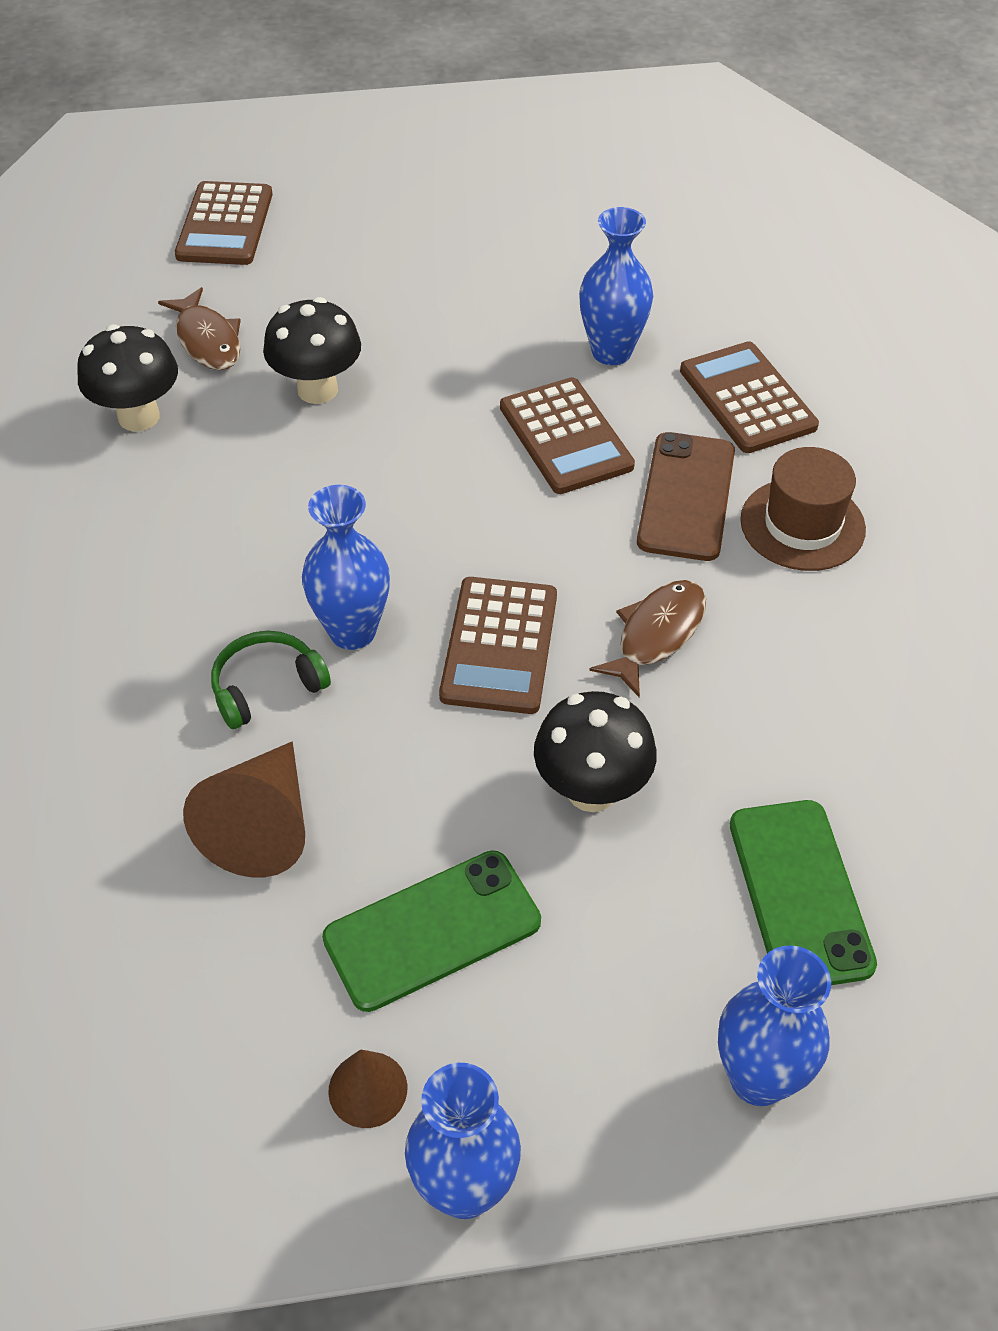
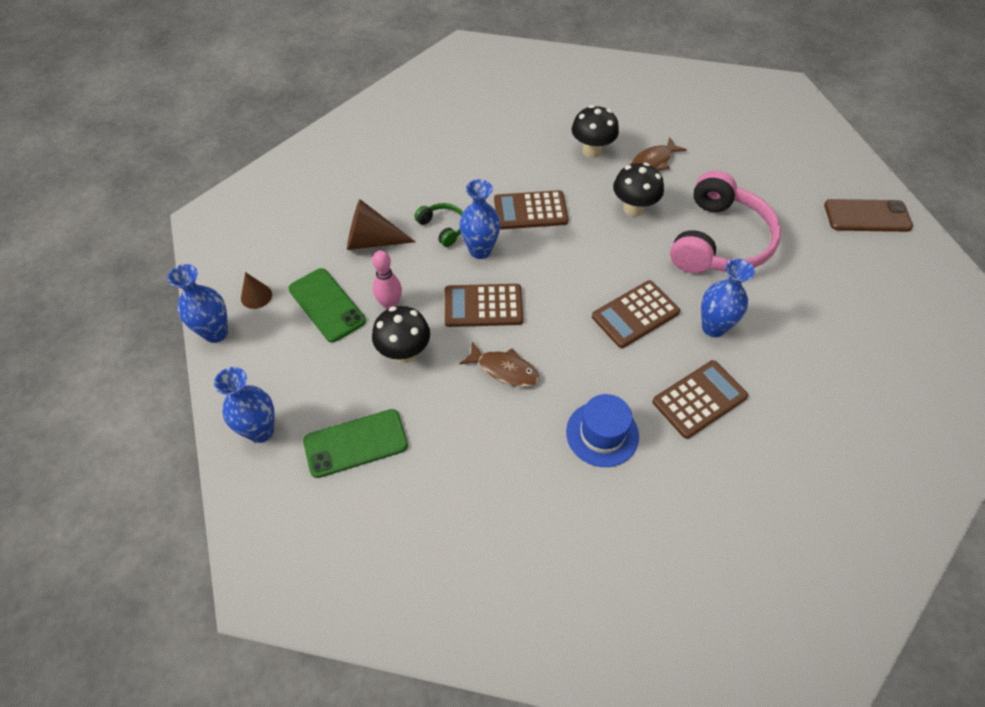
camera: 80 degrees right, 5 degrees up
(225, 225) = (743, 149): brown calculator -> brown calculator (530, 211)
(430, 303) = (719, 241): none -> pink headphones
(459, 805) = (390, 304): none -> pink bowling pin
(686, 496) = (607, 374): brown phone -> brown phone (867, 216)
(802, 525) = (602, 434): brown hat -> blue hat

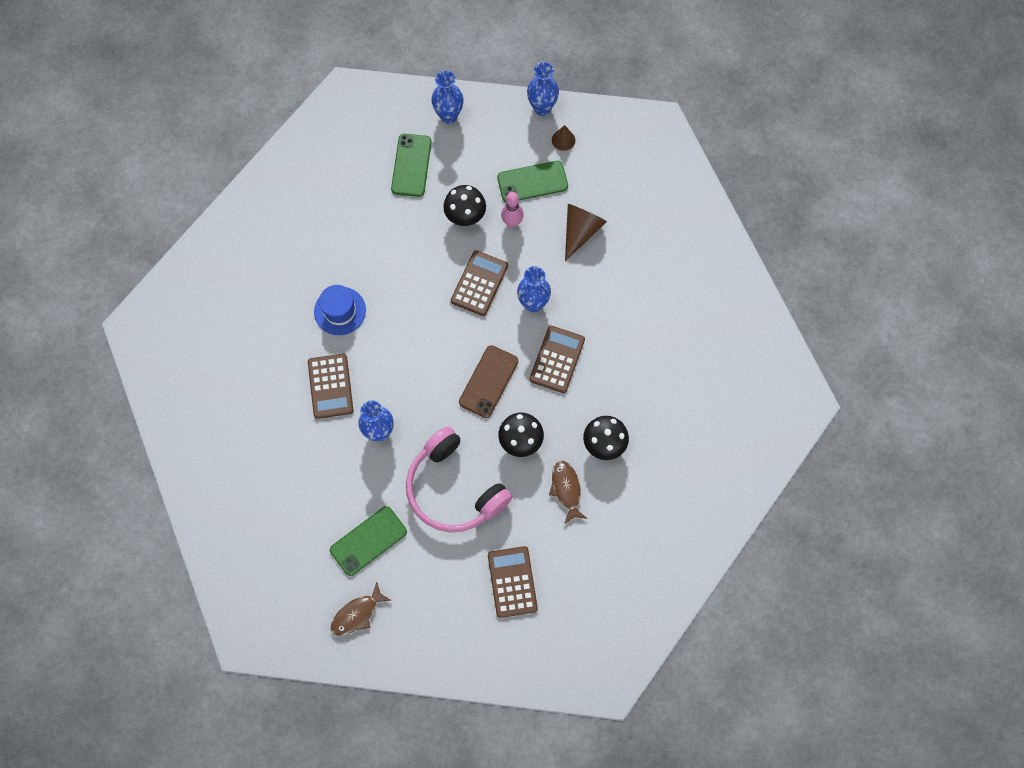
camera: 115 degrees right, 15 degrees up
(443, 227) = (570, 287): green headphones -> none
(504, 370) = (419, 273): brown fish -> brown fish (357, 614)
(635, 314) = (418, 384): brown calculator -> brown calculator (512, 582)
(827, 288) = (368, 541): none -> green phone
(867, 216) = (418, 631): brown phone -> brown phone (488, 381)

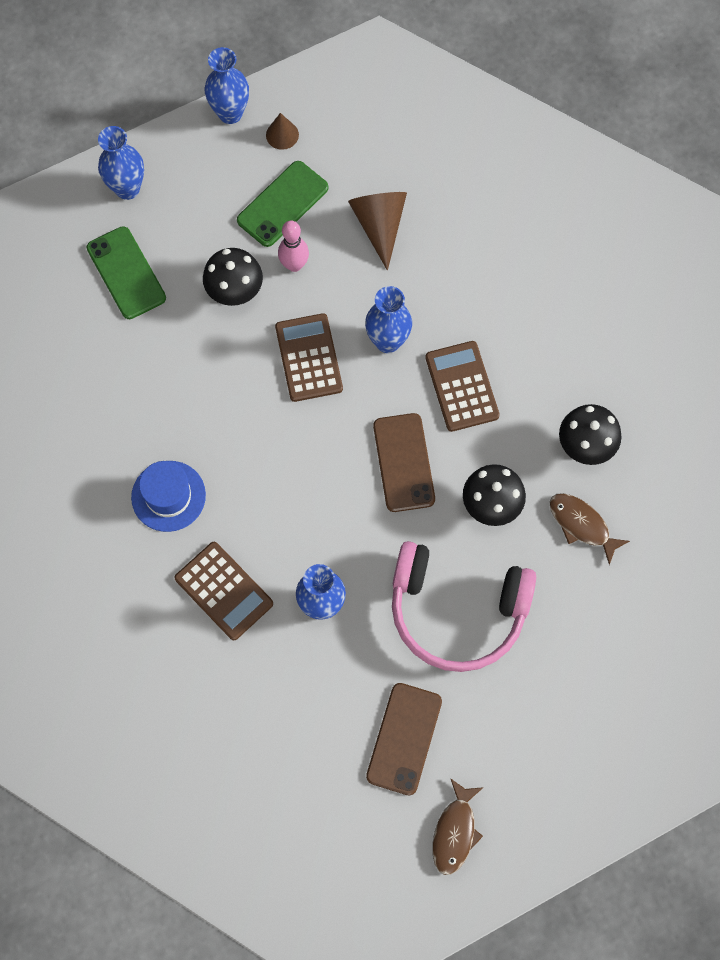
camera: 35 degrees left, 0 degrees up
(368, 541) = (404, 738): green phone -> brown phone
(512, 582) = (601, 670): brown calculator -> none

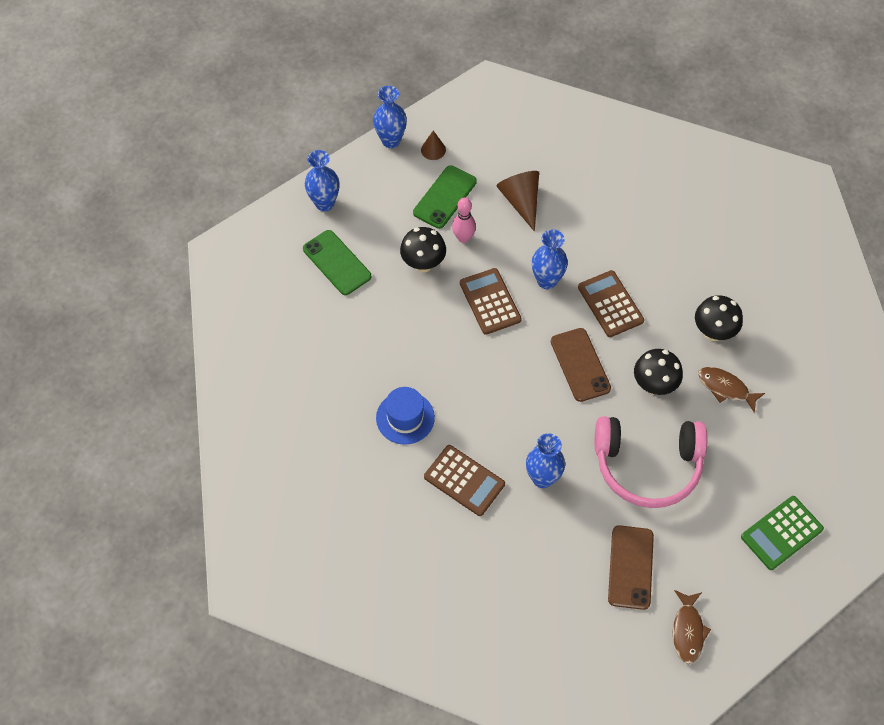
camera: 10 degrees left, 10 degrees down
(604, 728) = (781, 533): none -> green calculator

